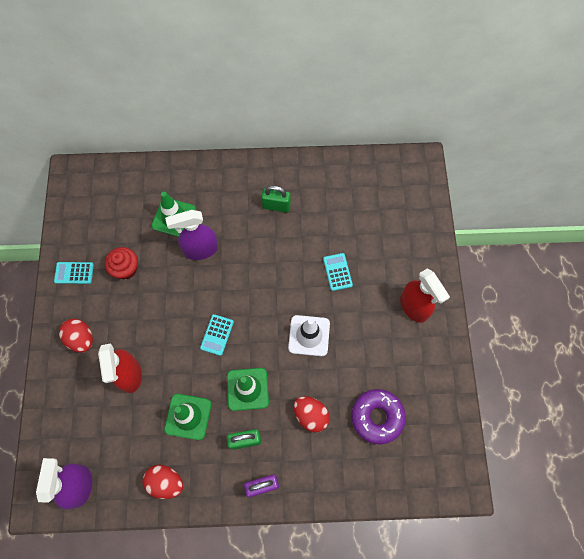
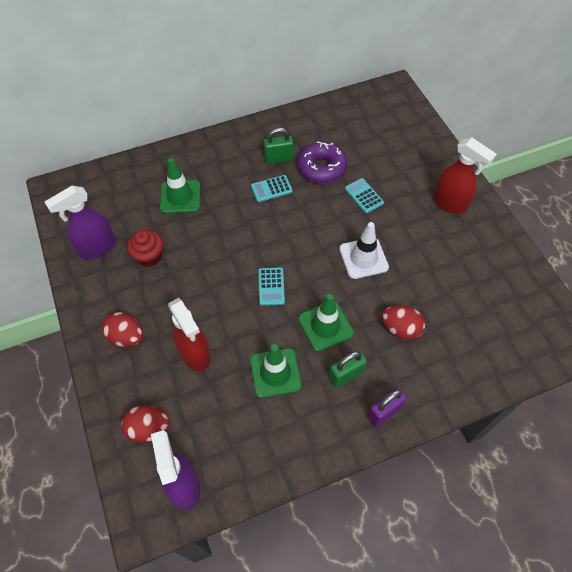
camera: 20 degrees left, 10 degrees down
(74, 273) = (94, 277): turquoise calculator -> turquoise calculator (271, 189)
(165, 482) = (280, 446): red egg -> red egg (148, 428)
(200, 250) = (220, 216): purple spray bottle -> purple spray bottle (97, 247)
(377, 417) = (465, 308): purple donut -> purple donut (321, 168)

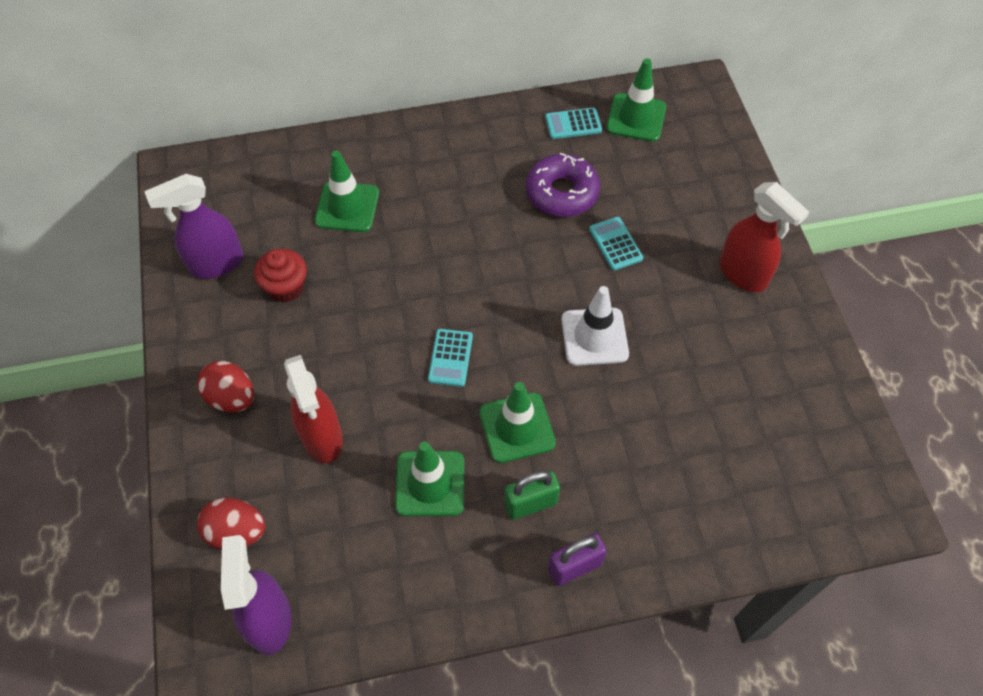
camera: 10 degrees right, 0 degrees up
(271, 189) = (481, 214): turquoise calculator -> turquoise calculator (573, 124)
(278, 158) = (501, 170): green padlock -> none
(359, 113) = (636, 118): none -> green traffic cone
(400, 329) = (626, 449): red egg -> none

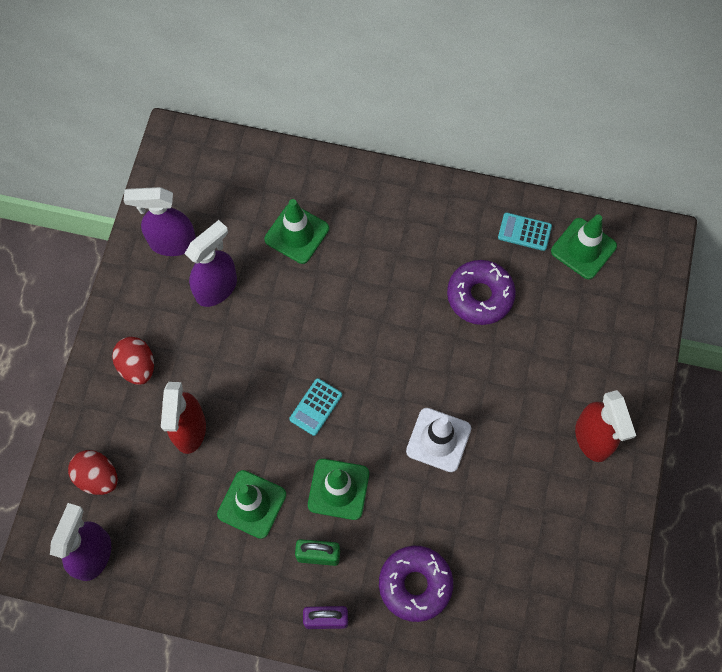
camera: 25 degrees right, 10 degrees up
(286, 287) = (217, 288): red cupcake -> purple spray bottle
(615, 244) = (500, 364): turquoise calculator -> none
(649, 487) = (415, 584): none -> purple donut

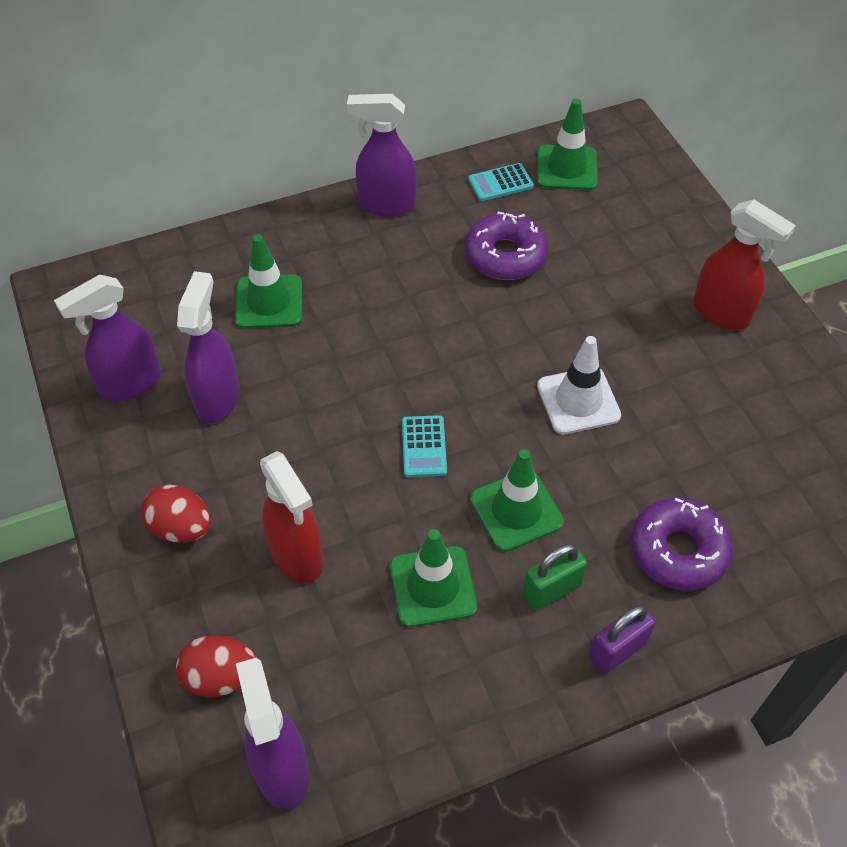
camera: 35 degrees left, 15 degrees down
(430, 201) = (386, 204): none -> purple spray bottle

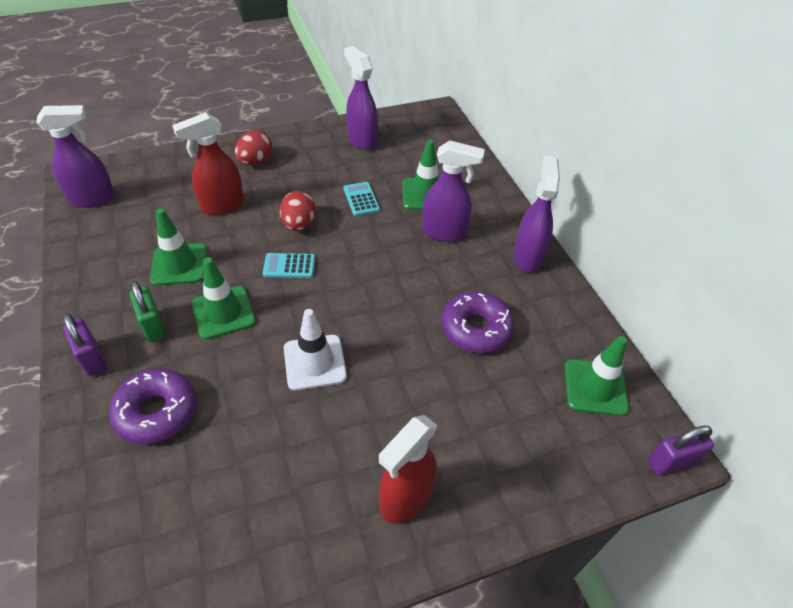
camera: 90 degrees right, 5 degrees down
(218, 398) = (346, 173): purple spray bottle -> purple spray bottle (444, 232)
(220, 677) = (156, 177): red egg -> red egg (299, 224)
(500, 183) = (565, 333): turquoise calculator -> turquoise calculator (361, 199)
(637, 129) = (671, 462): none -> purple padlock

